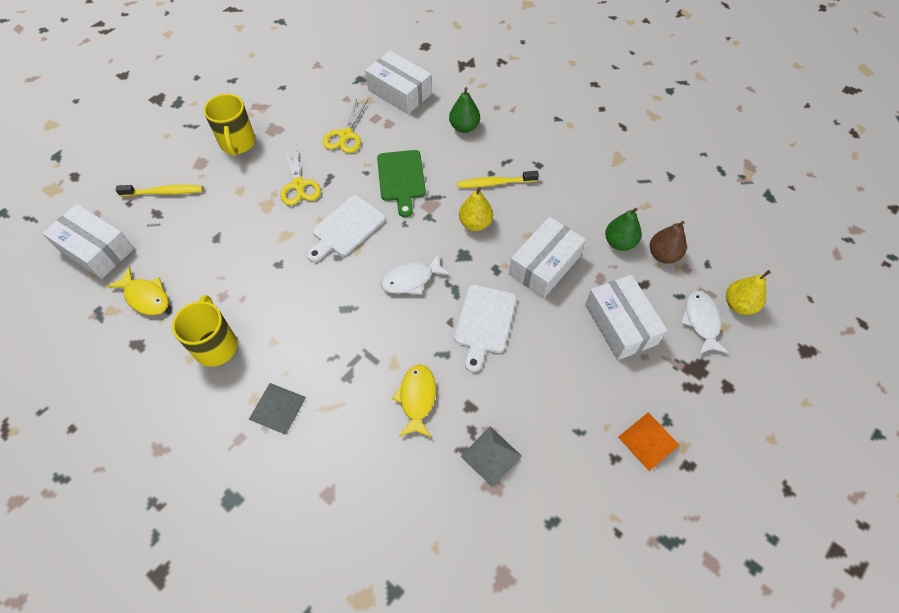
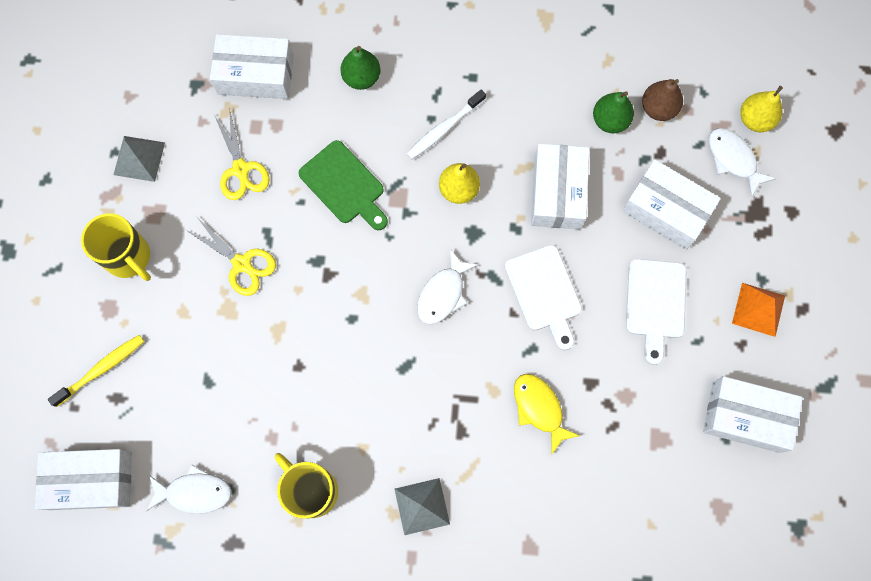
camera: 35 degrees left, 15 degrees up
(146, 297) = (194, 492): yellow fish -> white fish
(346, 228) = (334, 281): white cutting board -> white cutting board (655, 304)
(491, 456) = (640, 415): grey pyramid -> grey pyramid (139, 158)
(495, 183) = (444, 128): yellow toothbrush -> white toothbrush
(579, 517) = (746, 417): none -> white box

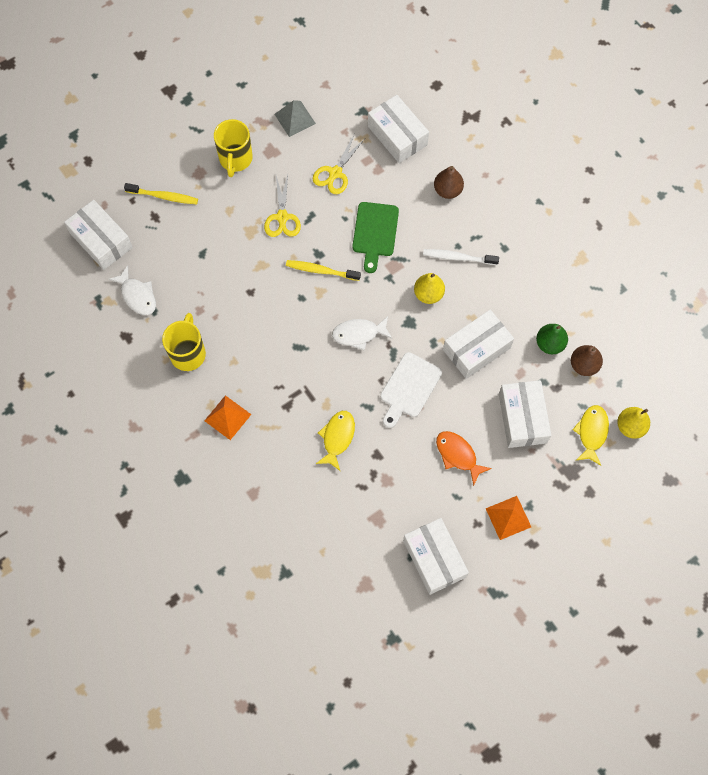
camera: 50 degrees right, 5 degrees down
(339, 274) = (321, 271): none -> yellow toothbrush
(361, 78) = (447, 190): green pear -> brown pear
(422, 506) = (227, 417): grey pyramid -> orange pyramid
(655, 304) = (458, 455): white cutting board -> orange fish
(733, 159) = (591, 432): white fish -> yellow fish

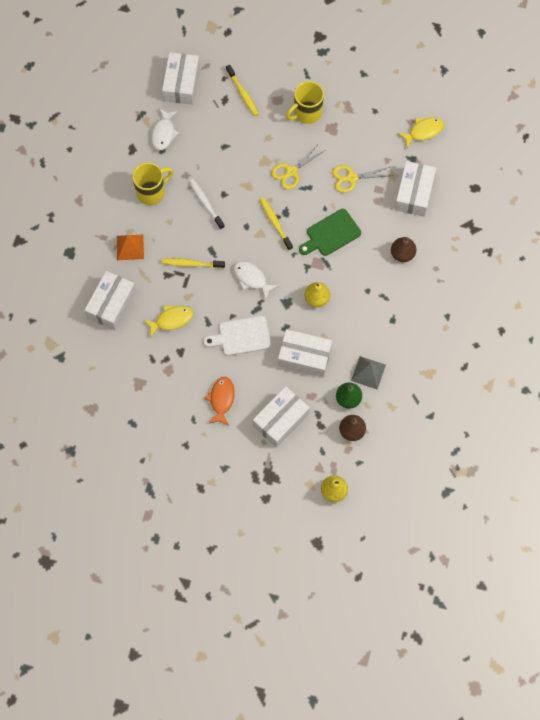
camera: 50 degrees right, 0 degrees up
(295, 119) = (368, 124): grey pyramid -> grey pyramid (368, 372)
(296, 375) = (191, 264): none -> yellow toothbrush
(434, 558) = (141, 436): white box -> white box (111, 304)
(458, 257) = (359, 297): white toothbrush -> white toothbrush (206, 203)
(508, 517) = (206, 461): orange pyramid -> none
(591, 432) = (308, 470): yellow fish -> yellow fish (423, 131)

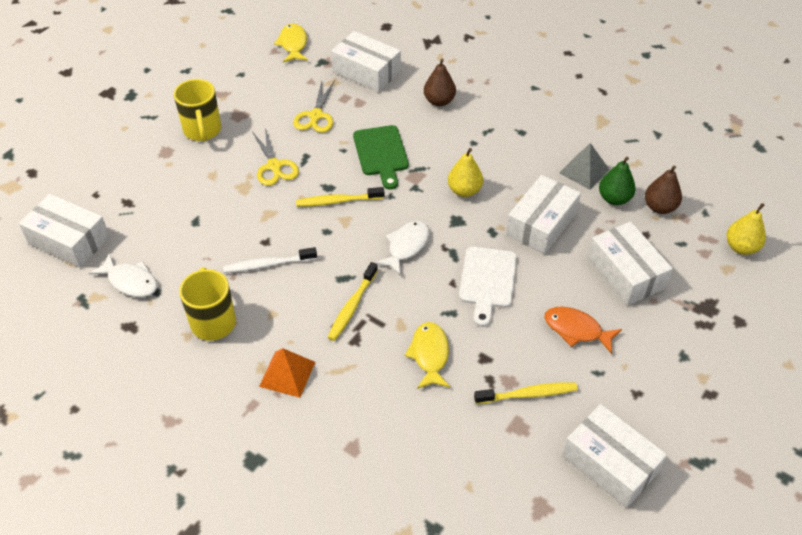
camera: 70 degrees left, 20 degrees down
(111, 304) = (371, 426): white box -> white box (610, 464)
(242, 93) = (131, 182): yellow toothbrush -> yellow toothbrush (527, 394)
(252, 278) = (406, 246): white fish -> white fish turned 150 degrees clockwise

